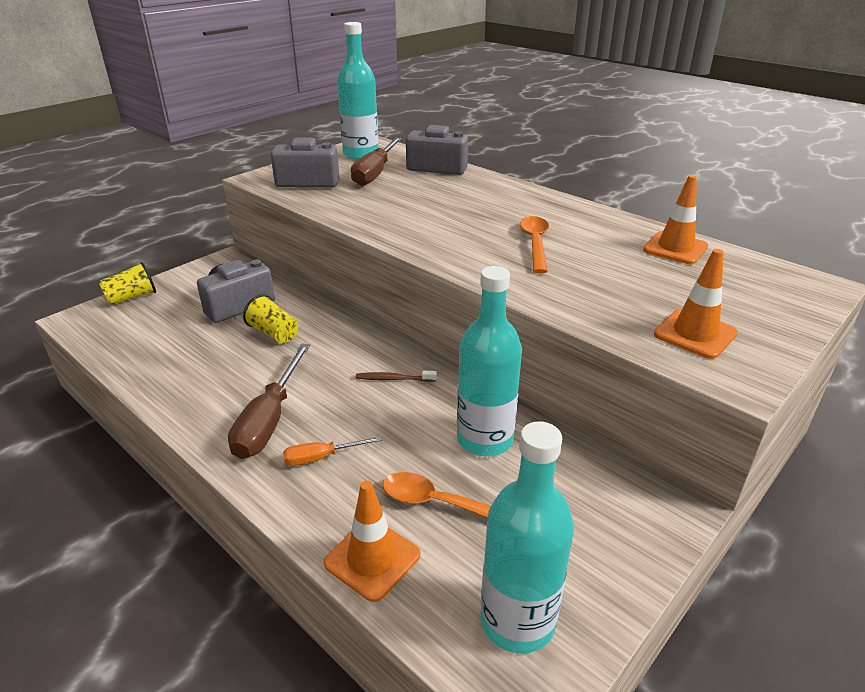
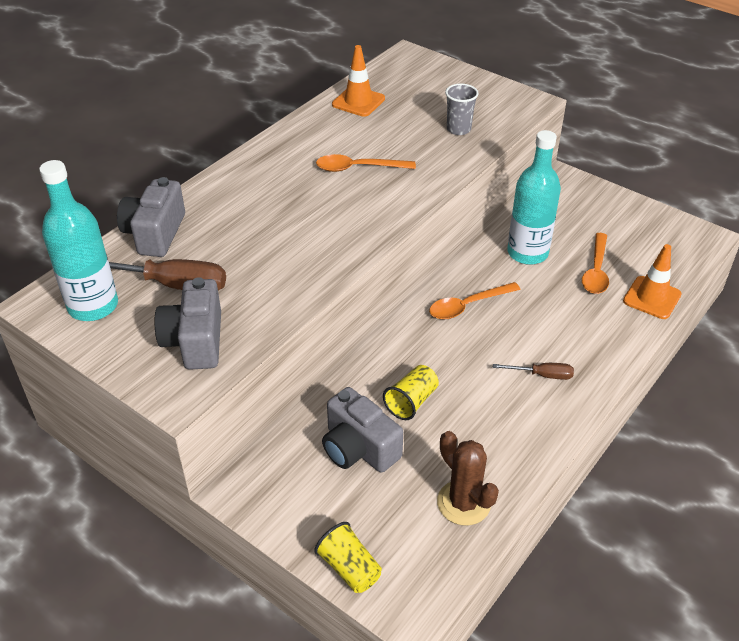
camera: 95 degrees left, 10 degrees up
(147, 351) = (463, 503): none -> brown cactus
(269, 420) = (542, 375): brown screwdriver -> brown screwdriver, size x0.53
(321, 457) = (574, 335): orange screwdriver -> none
(394, 379) = (468, 306): brown toothbrush -> orange spoon
(517, 621) = (666, 239): turquoise bottle -> none
(633, 308) = (458, 129): none -> grey cup
(695, 334) = (485, 109): orange traffic cone -> none

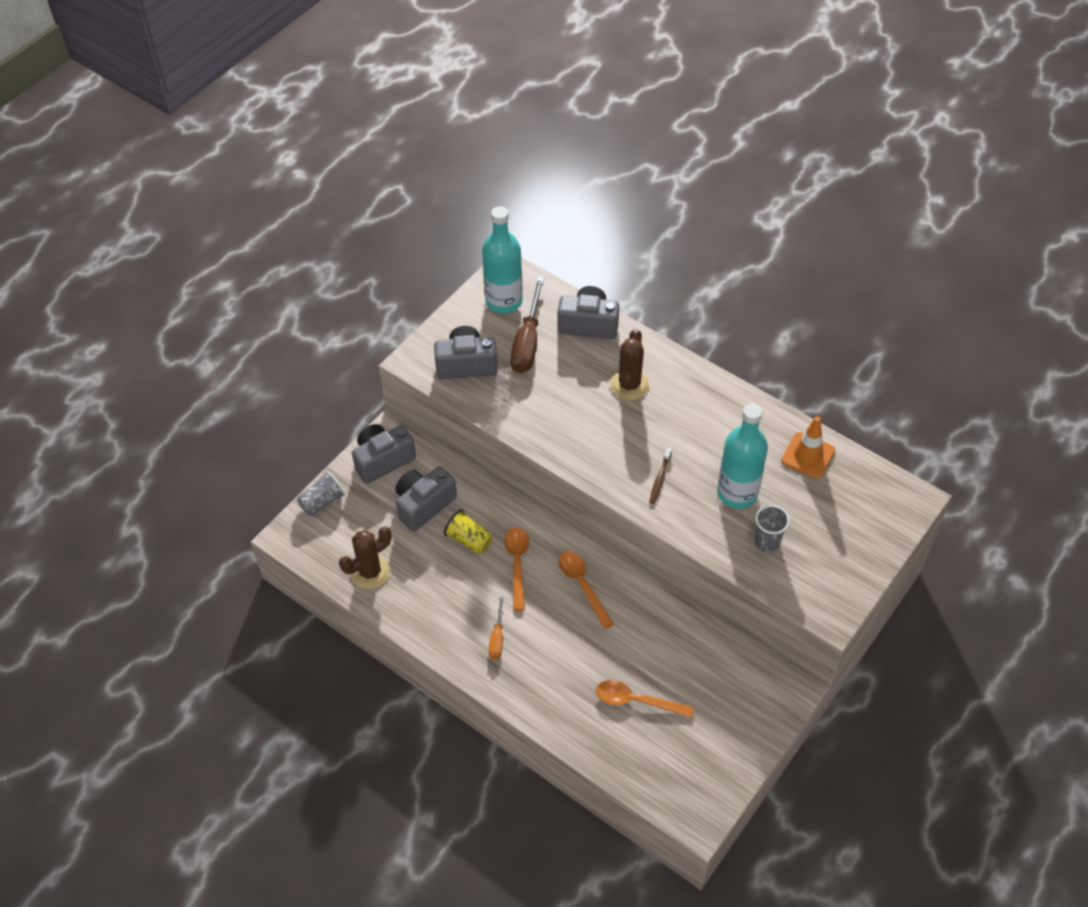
camera: 90 degrees right, 10 degrees up
(254, 205) = (629, 385): none -> brown cactus
(282, 497) = (383, 460): none -> grey camera
(349, 568) = (322, 502): yellow cup -> grey cup
(358, 168) = (691, 458): orange spoon -> orange spoon (517, 564)
(384, 189) = (660, 479): none -> brown toothbrush
(527, 253) = (660, 641): turquoise bottle -> turquoise bottle (737, 493)
(542, 375) = (497, 637): brown screwdriver -> orange screwdriver
(652, 298) = (599, 746): orange traffic cone -> none

